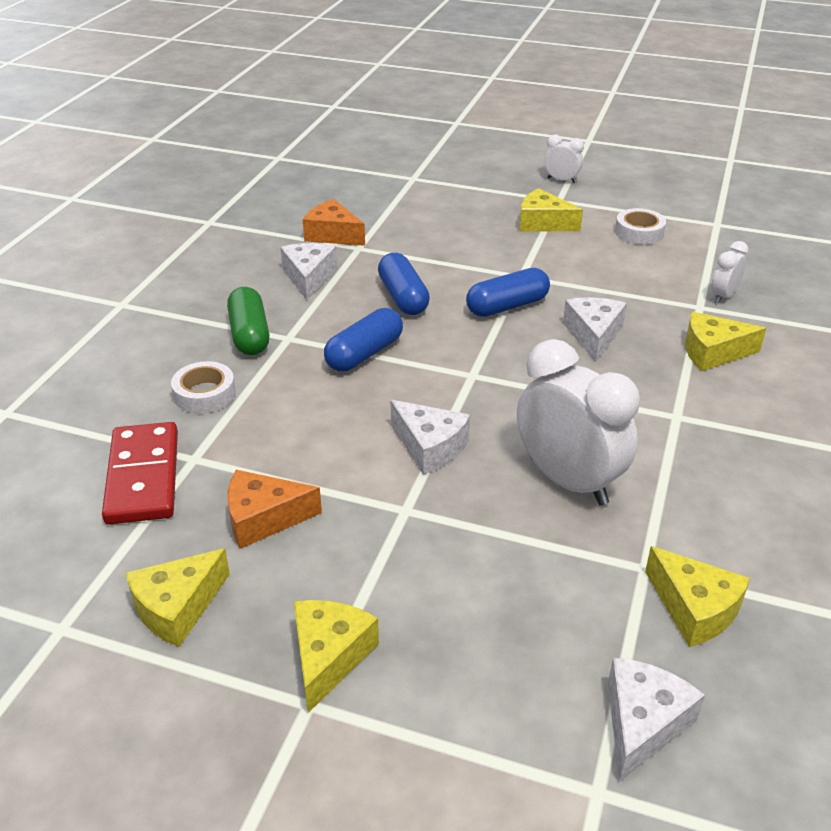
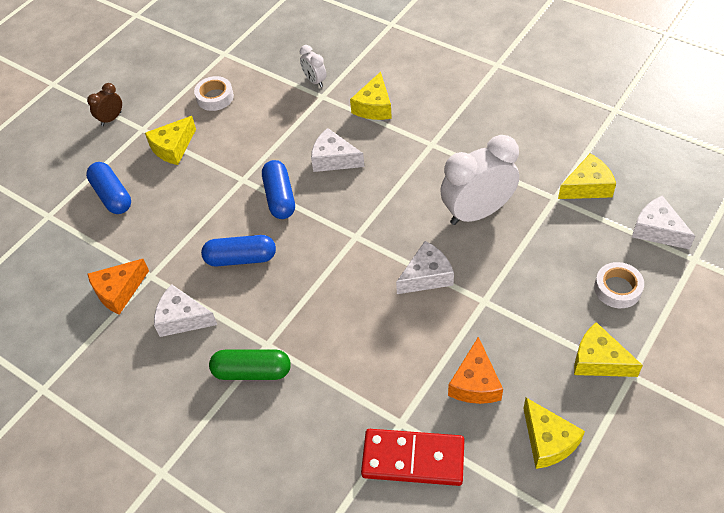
camera: 70 degrees left, 15 degrees up
(204, 394) = (323, 411): white tape -> white tape (617, 288)
(364, 354) = (308, 296): blue capsule -> blue capsule (112, 195)
(561, 180) = (111, 119): white clock -> brown clock

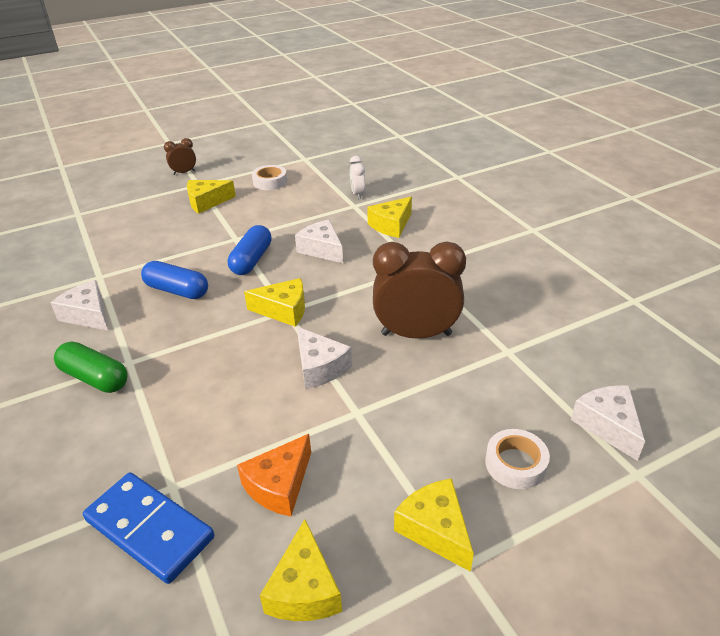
camera: 25 degrees right, 15 degrees down
(112, 195) = (132, 217): blue capsule -> none
(119, 291) = (66, 278): orange cheese -> none
(413, 459) = (149, 529): red domino -> blue domino
(426, 276) = (319, 367): white cheese -> white cheese turned 60 degrees clockwise
(477, 212) = (416, 334): white clock -> brown clock
(587, 186) = (552, 354): yellow cheese -> yellow cheese (283, 310)

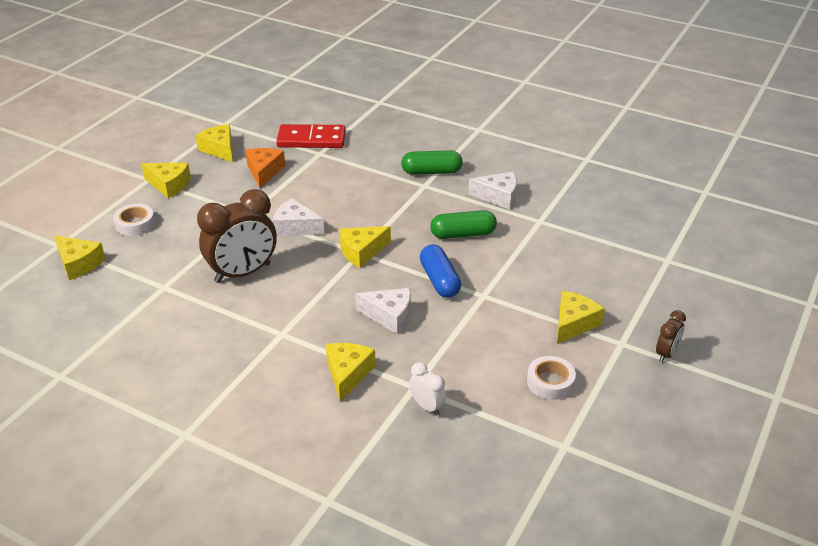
camera: 145 degrees right, 0 degrees up
(149, 529) = (311, 139): blue domino -> red domino
(177, 291) = (463, 234): blue capsule -> green capsule
(608, 425) = (79, 264): white cheese -> yellow cheese

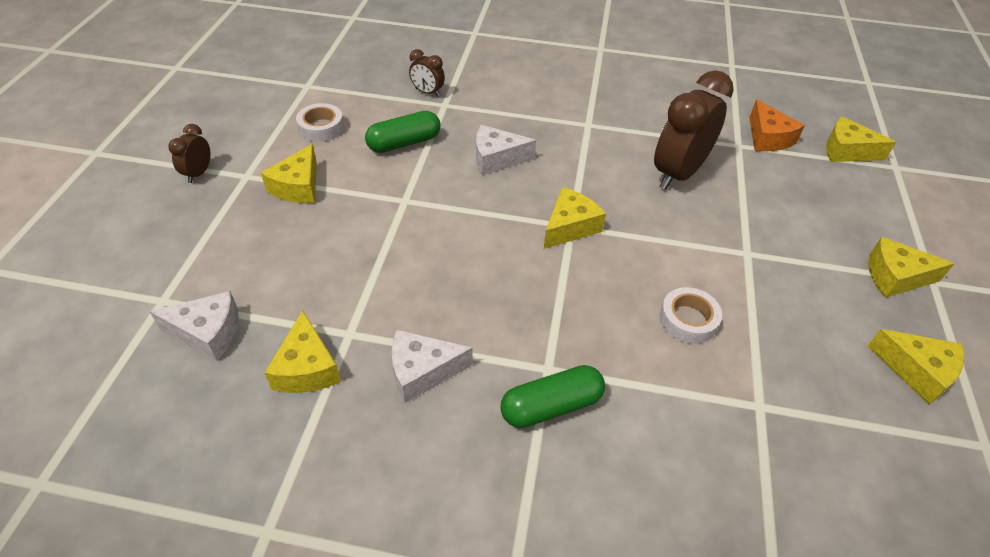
camera: 160 degrees right, 10 degrees up
(135, 224) = (856, 208): white tape -> white tape (688, 320)
(264, 172) = (802, 336): orange cheese -> orange cheese (767, 138)
(295, 227) = (673, 245): white cheese -> white cheese (208, 333)
(311, 139) = (803, 442): red domino -> none
(348, 374) = (506, 103): yellow cheese -> yellow cheese (307, 368)
(427, 406) = (427, 92): white clock -> brown clock
(439, 280) = (460, 208): blue capsule -> none
(463, 234) = (455, 282): green capsule -> green capsule (404, 143)

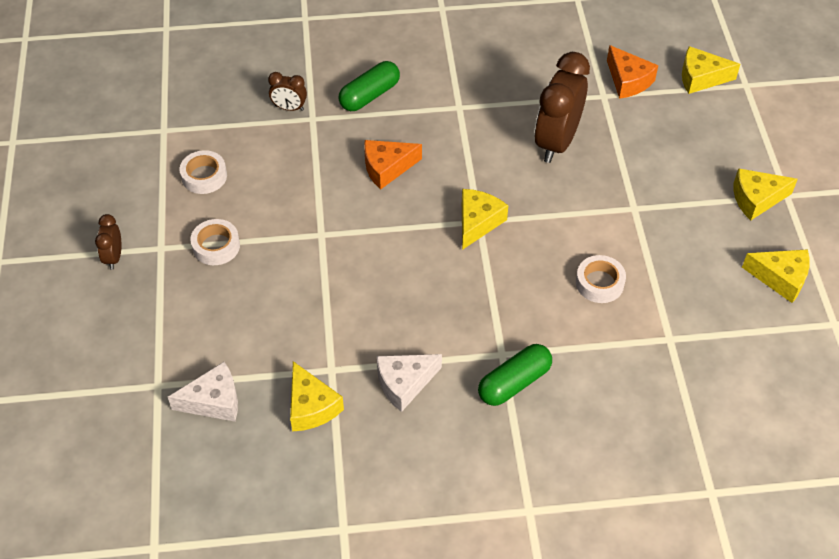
camera: 15 degrees left, 5 degrees up
(298, 186) = (216, 246): yellow cheese -> white tape
(404, 143) = (293, 173): green capsule -> green capsule (369, 95)
(496, 158) = (387, 168): white cheese -> orange cheese

